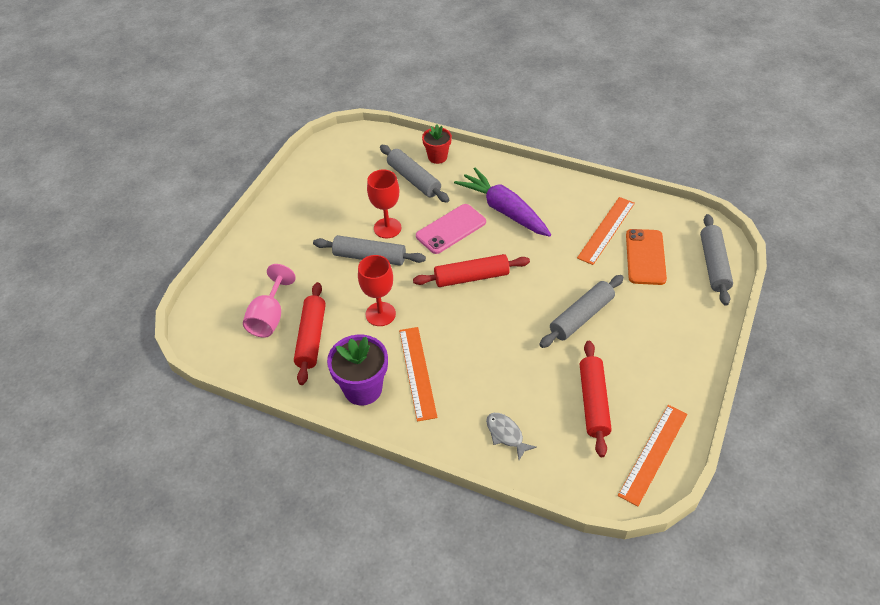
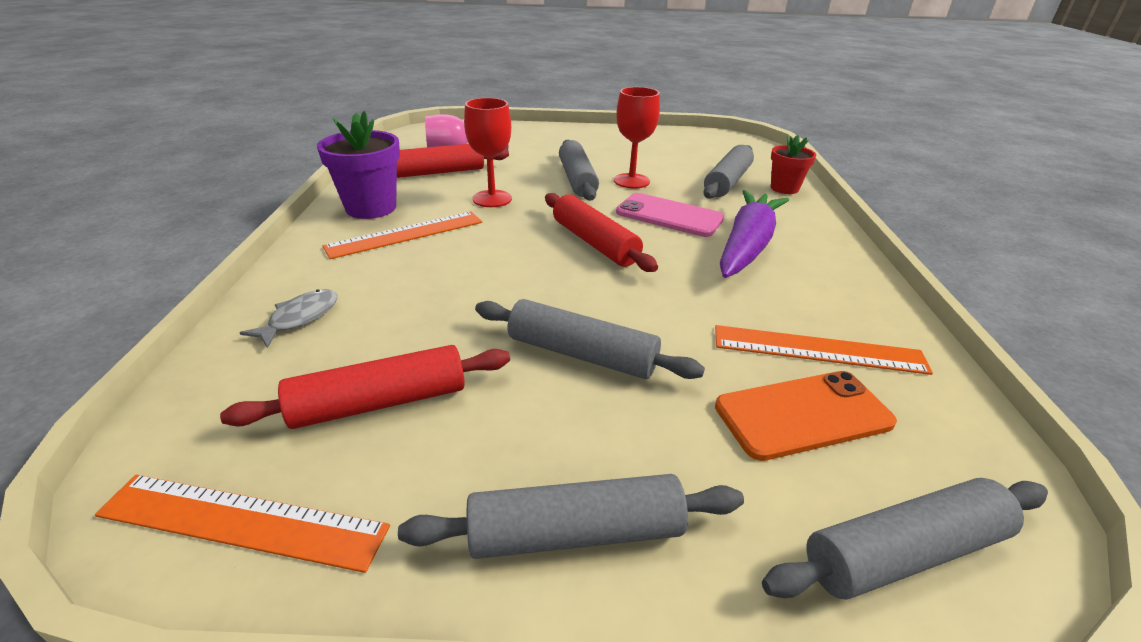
camera: 65 degrees right, 15 degrees down
(684, 349) = (575, 532): none -> grey rolling pin

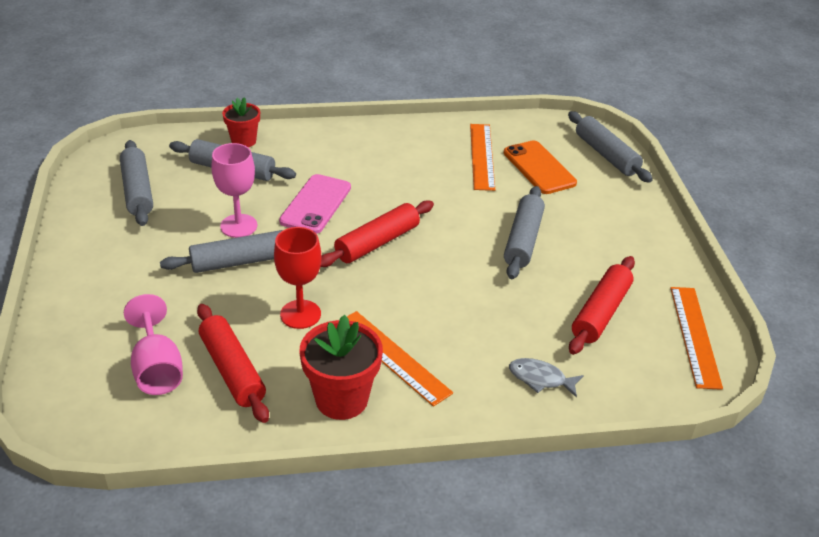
camera: 100 degrees left, 5 degrees up
(371, 208) = (341, 399): purple flower pot -> red flower pot
(380, 402) = (600, 313): red rolling pin -> red rolling pin turned 60 degrees clockwise
(575, 532) = (643, 234): grey rolling pin -> grey rolling pin (137, 191)
(631, 181) = (238, 226): red goblet -> pink goblet
(747, 246) = (361, 169): purple carrot -> none

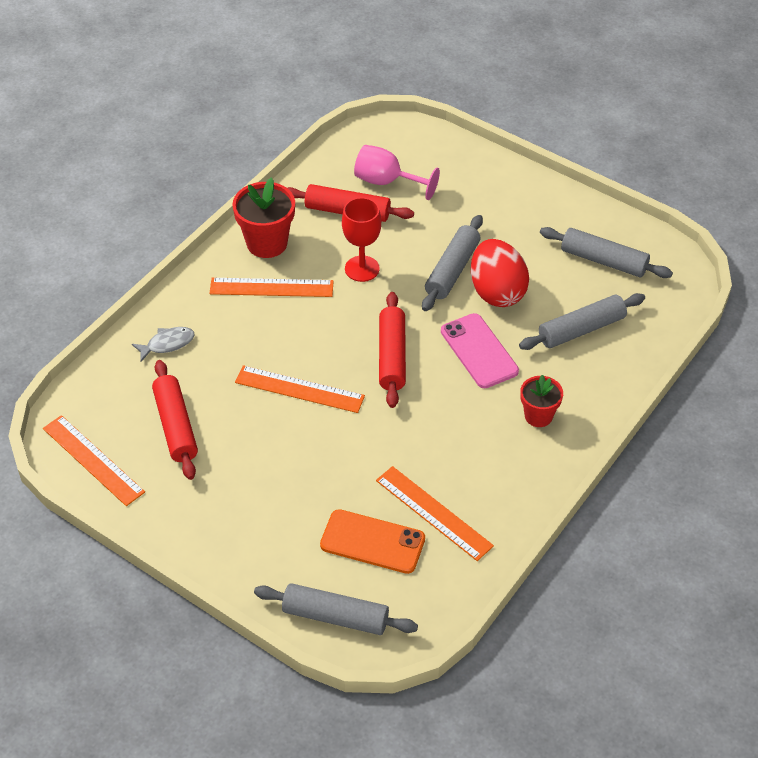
camera: 135 degrees right, 10 degrees up
(238, 226) = (497, 292): pink goblet -> red egg
(243, 141) = (622, 361): red flower pot -> red flower pot (538, 416)
(474, 270) = (299, 389): none -> orange ruler
(523, 240) = (297, 446): grey rolling pin -> none

